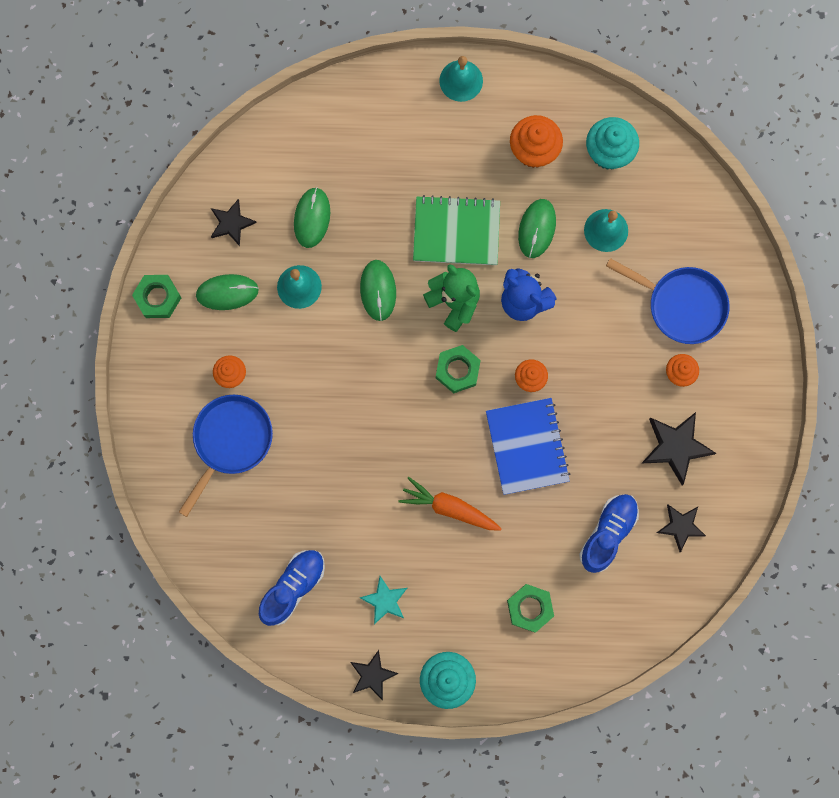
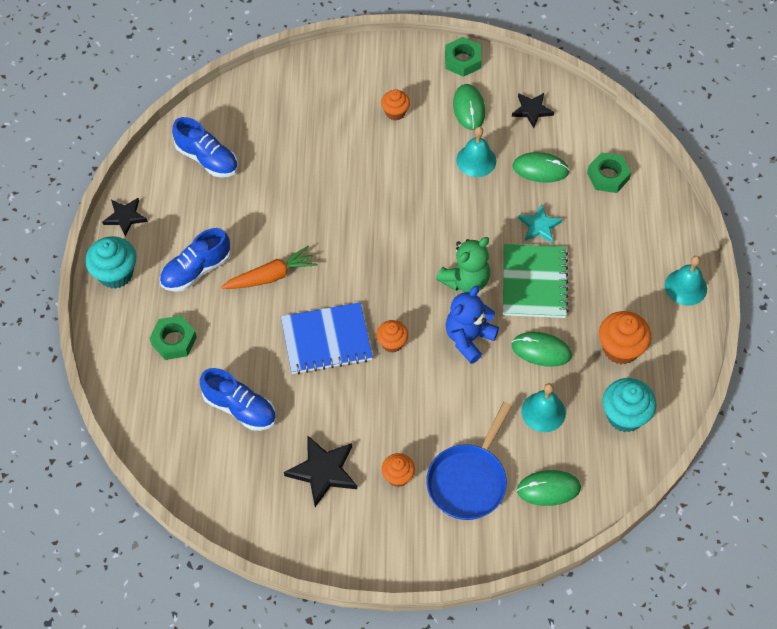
camera: 90 degrees right, 20 degrees down
(230, 441) = (336, 112): blue pan -> none
(378, 290) = (474, 220): green mouse -> green mouse (548, 489)
(385, 600) = (190, 226): turquoise star -> turquoise star (539, 226)
(442, 590) = (196, 270): none -> blue shoe
(449, 508) = (271, 276): orange carrot -> orange carrot turned 45 degrees clockwise
(457, 370) = (400, 283): green nut -> green nut (608, 176)
(680, 526) = (243, 474): black star -> none

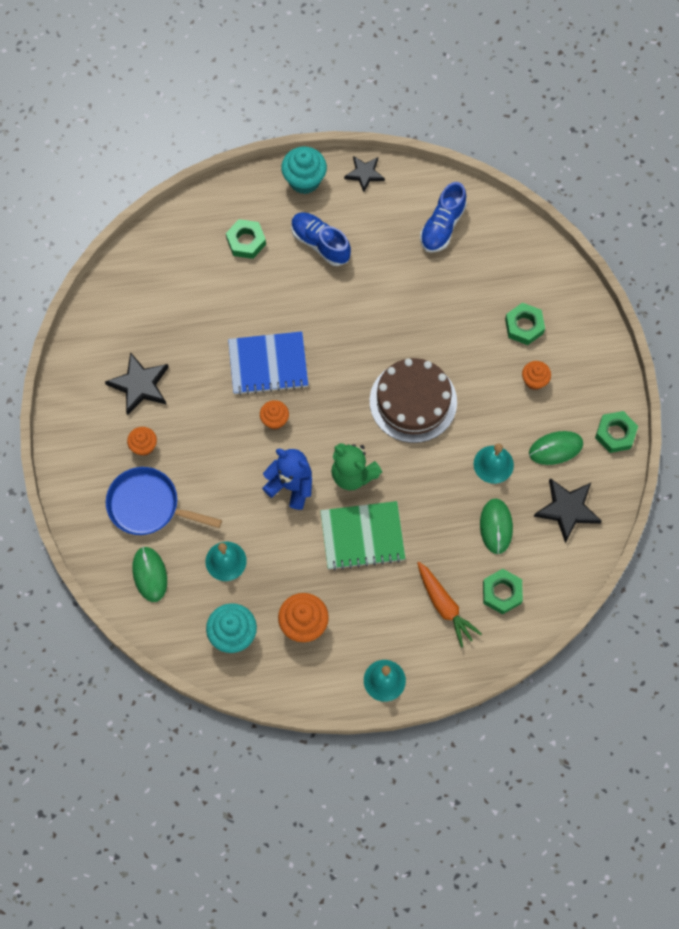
camera: 80 degrees right, 10 degrees up
(240, 408) = (189, 307): blue shoe -> none
(271, 276) = (326, 306): orange carrot -> orange carrot (444, 606)
(326, 340) = (268, 364): blue notebook -> blue notebook turned 75 degrees counterclockwise
(335, 110) = (524, 326): none -> green nut
(396, 216) = (413, 401): none -> brown cake
(532, 110) = (567, 509): black star -> black star, size x1.53
(539, 226) = (428, 533): turquoise star -> none
(541, 350) = (289, 551): green mouse -> none

